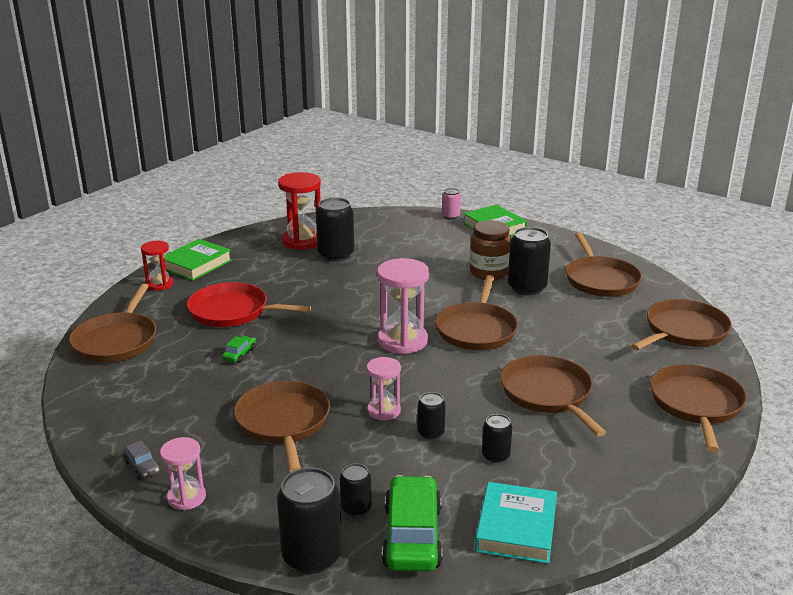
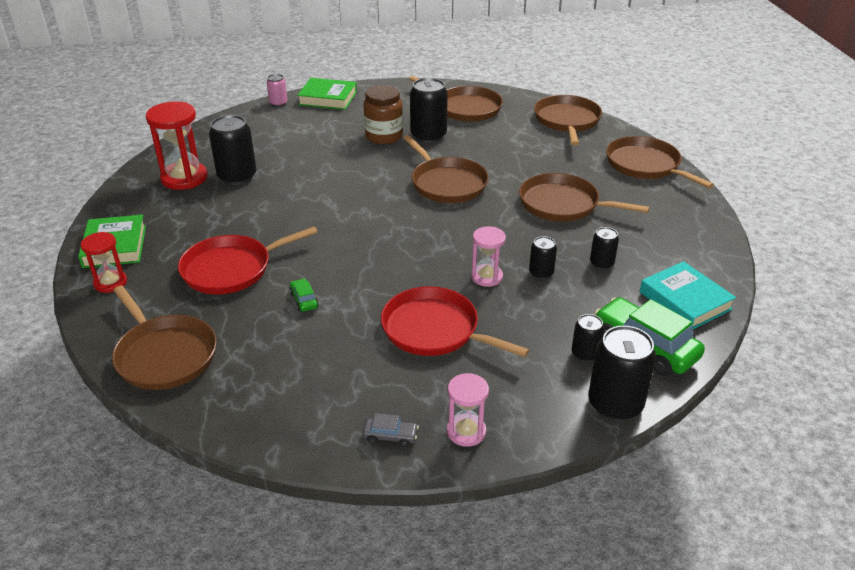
camera: 45 degrees left, 10 degrees up
(283, 423) = (435, 330): brown pan -> red pan
(402, 341) = (411, 219): pink hourglass -> none

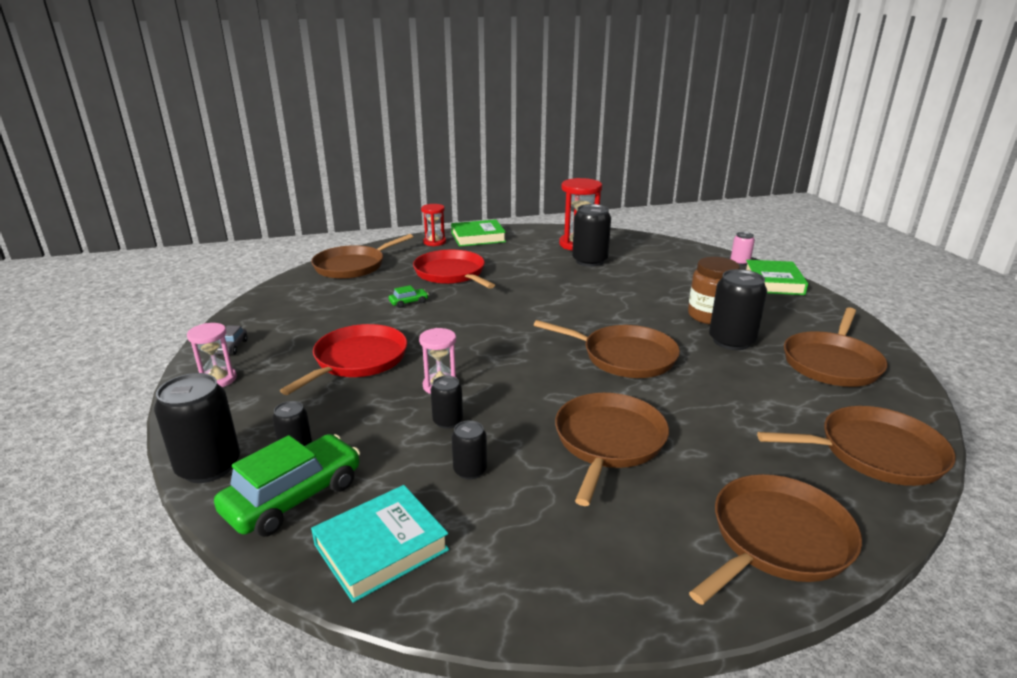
camera: 85 degrees right, 10 degrees down
(447, 183) = (624, 357): brown pan -> brown pan turned 120 degrees counterclockwise

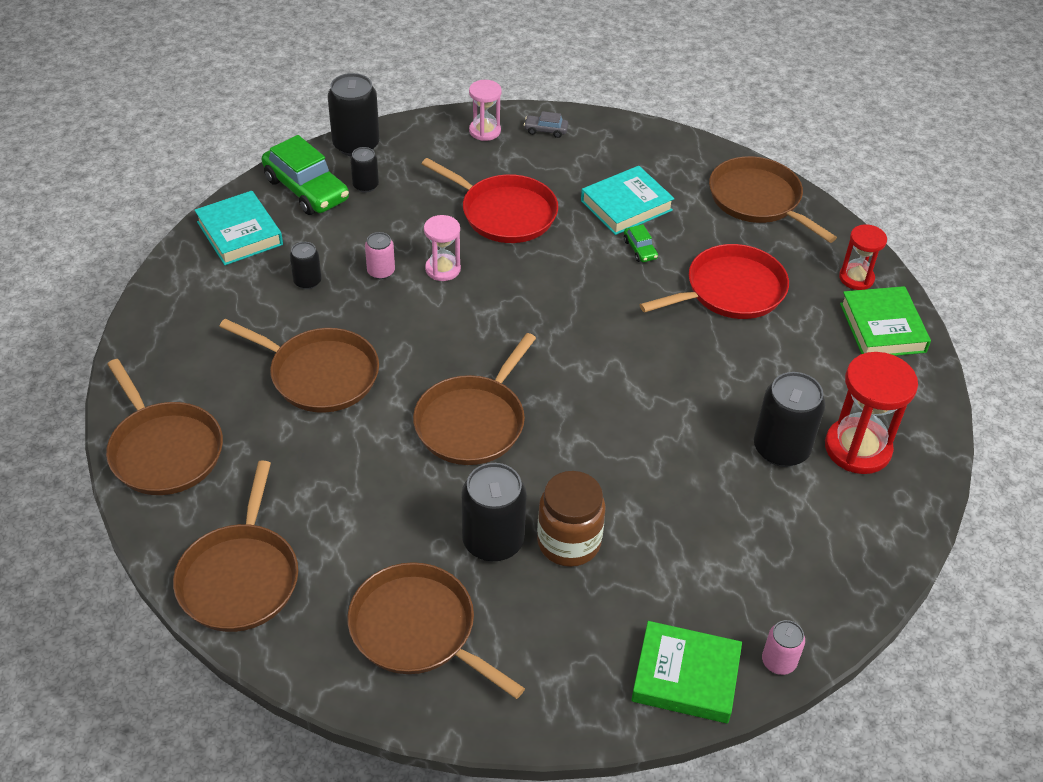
camera: 95 degrees right, 20 degrees up
(353, 309) = (626, 205): none -> turquoise book
(448, 421) = (381, 271): black can -> pink can

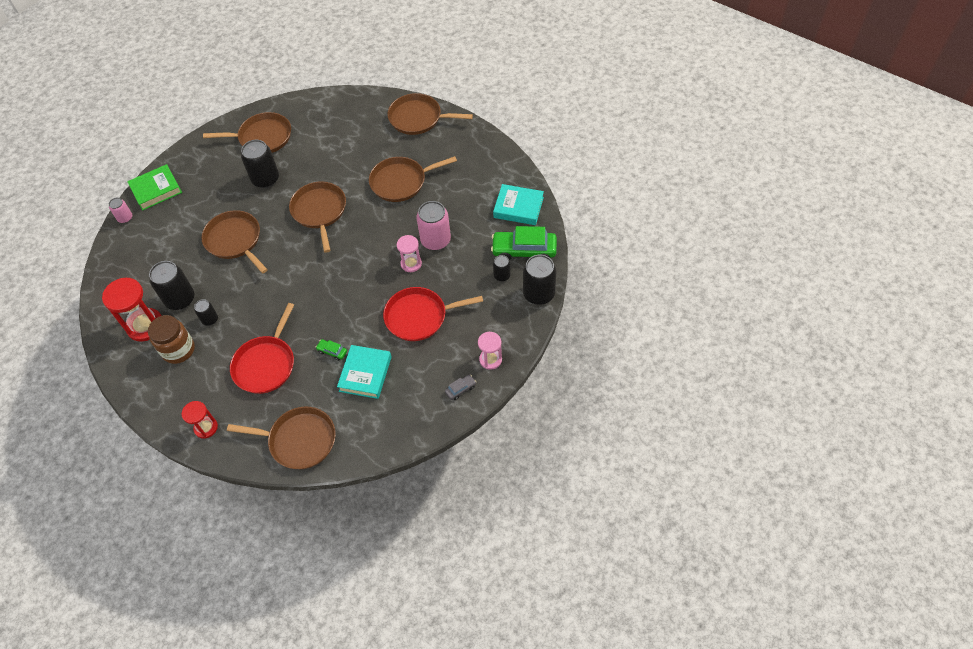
camera: 140 degrees right, 10 degrees up
(240, 577) = (339, 108): brown pan -> brown pan (235, 240)
(307, 281) = (459, 211): black can -> black can (210, 319)
(381, 271) = (435, 240): pink can -> pink can, size x1.85
(569, 542) = (237, 199): brown jar -> brown jar (178, 350)
(882, 327) = (172, 405): green book -> none

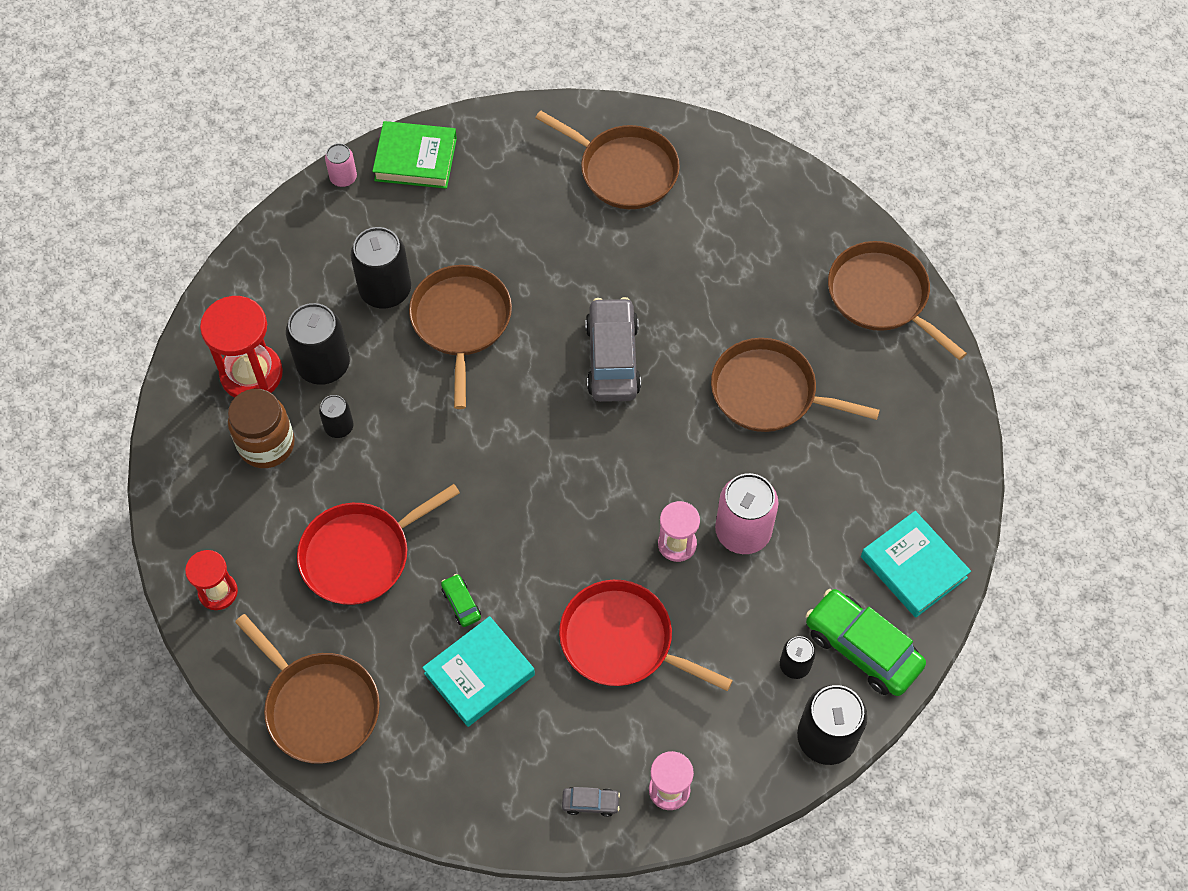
camera: 35 degrees right, 5 degrees up
(265, 179) = (576, 247): black can -> black can (385, 290)
(319, 211) = (612, 358): brown pan -> grey car

